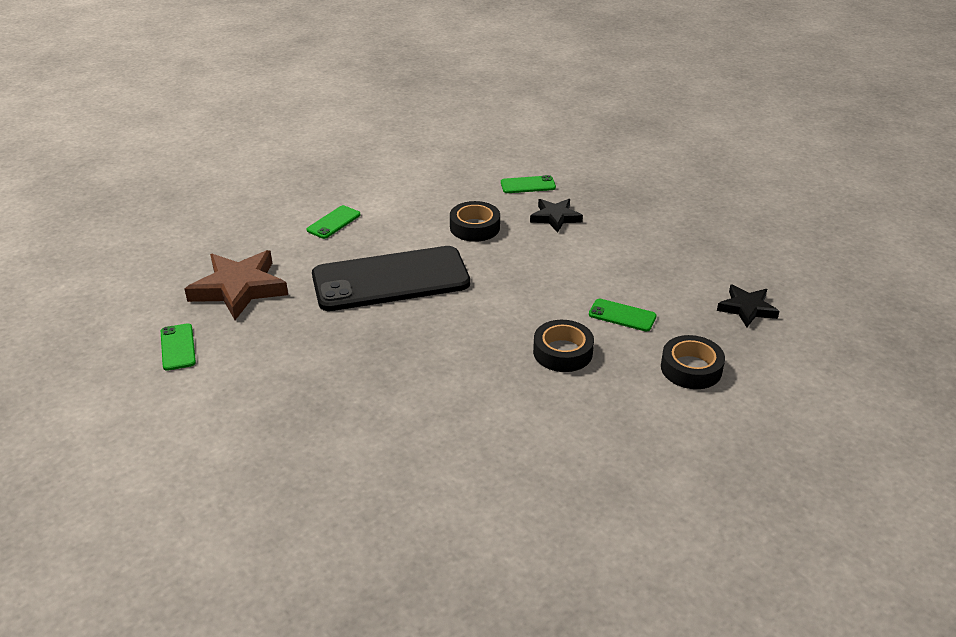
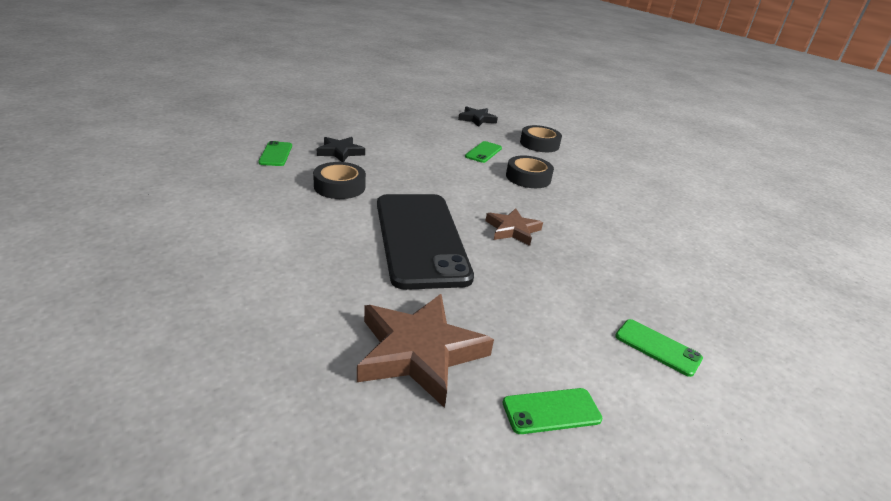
camera: 90 degrees left, 5 degrees down
(334, 222) = (285, 267): green phone -> green phone (657, 347)
(424, 336) = (512, 230): none -> brown star

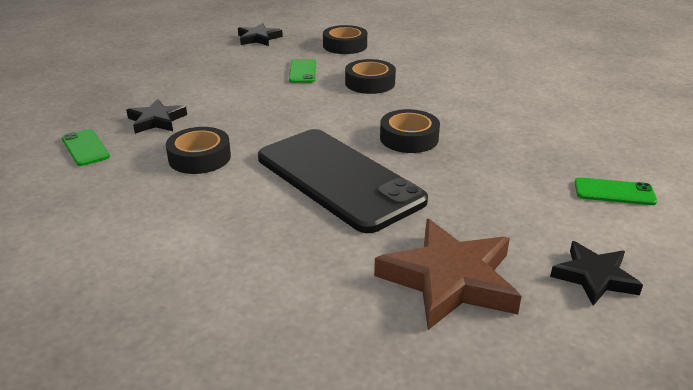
camera: 25 degrees left, 0 degrees up
(512, 230) = (409, 138): brown star -> black tape
(551, 411) = (594, 277): green phone -> black star

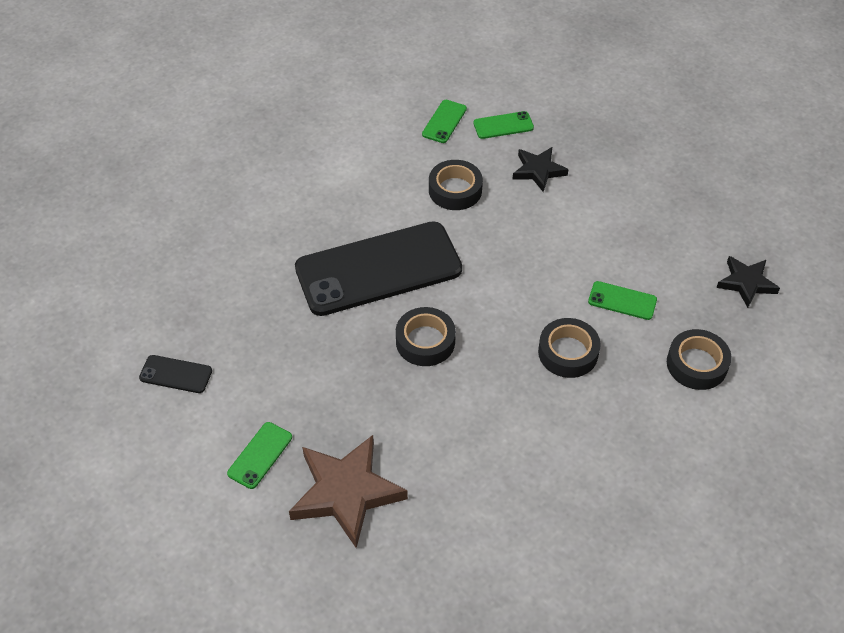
camera: 110 degrees right, 20 degrees up
(80, 184) = (444, 121): none -> green phone
(450, 280) = (222, 292): brown star -> brown star (346, 492)
(594, 277) = (176, 374): black star -> black phone

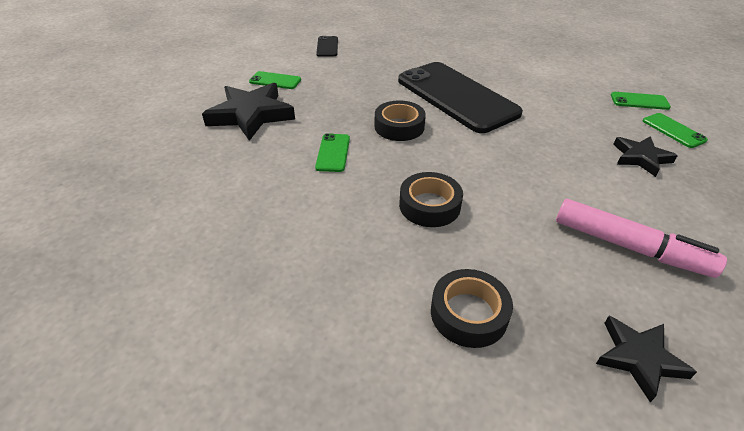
camera: 75 degrees right, 10 degrees down
(346, 492) = (251, 115): brown star -> black star
(455, 190) = (568, 117): black tape -> none
(622, 301) = (520, 236): green phone -> green phone (333, 153)
(647, 236) = (629, 247): none -> pink marker

